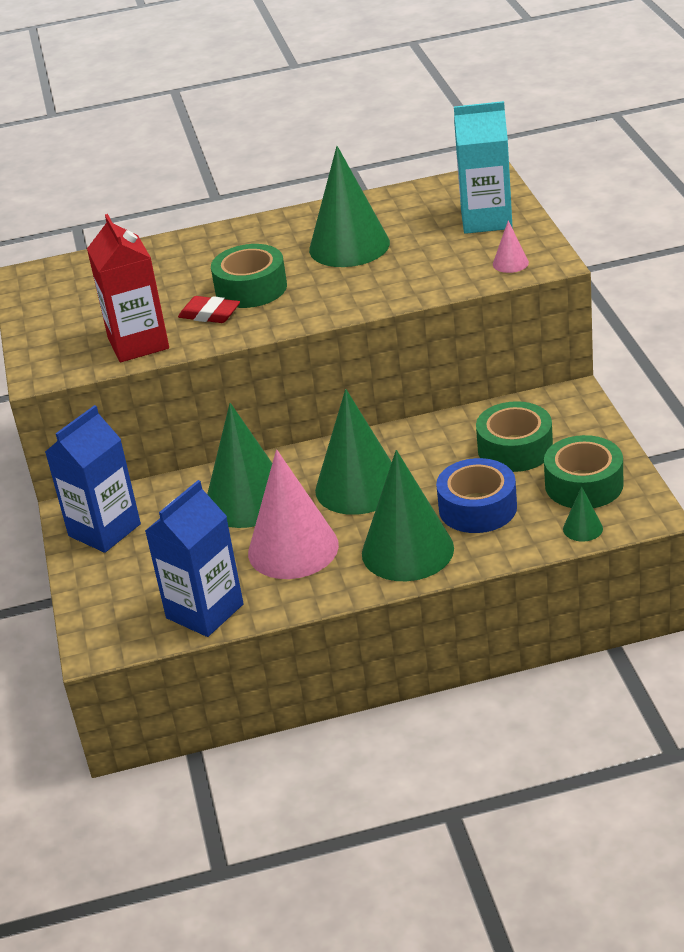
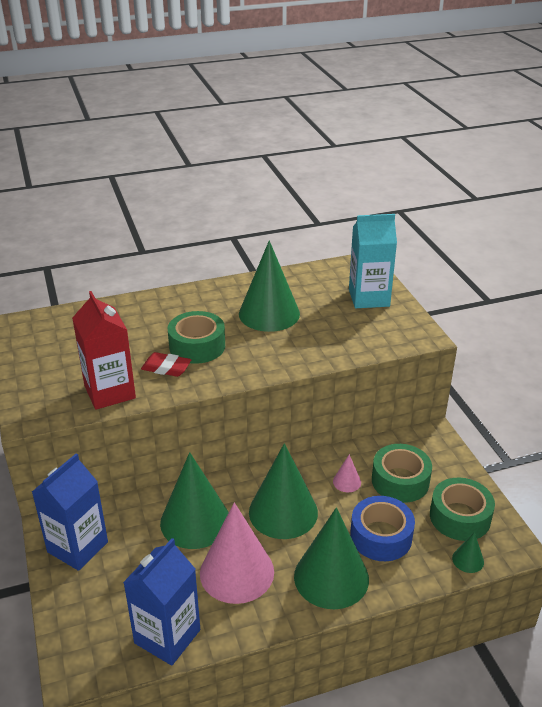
camera: 10 degrees left, 0 degrees up
(510, 263) = (395, 336): pink cone -> pink cone (347, 482)

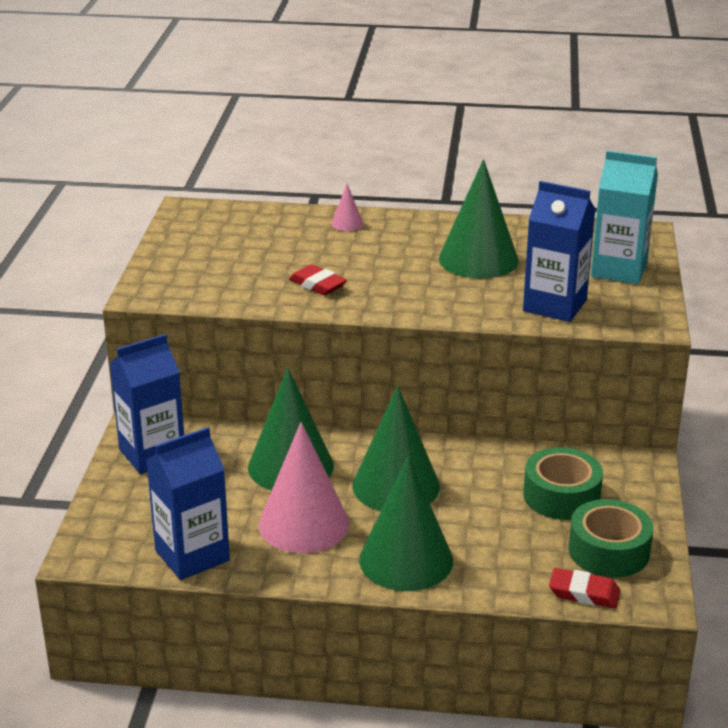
camera: 25 degrees right, 5 degrees down
(110, 392) = (240, 292): red carton -> none
(197, 346) = (368, 272): green tape -> none
(347, 482) = (494, 478): pink cone -> pink cone (347, 223)
(348, 339) = (554, 305): none -> blue carton
(381, 536) = (494, 540): blue tape -> none
(468, 560) = (584, 593): green cone -> red eraser

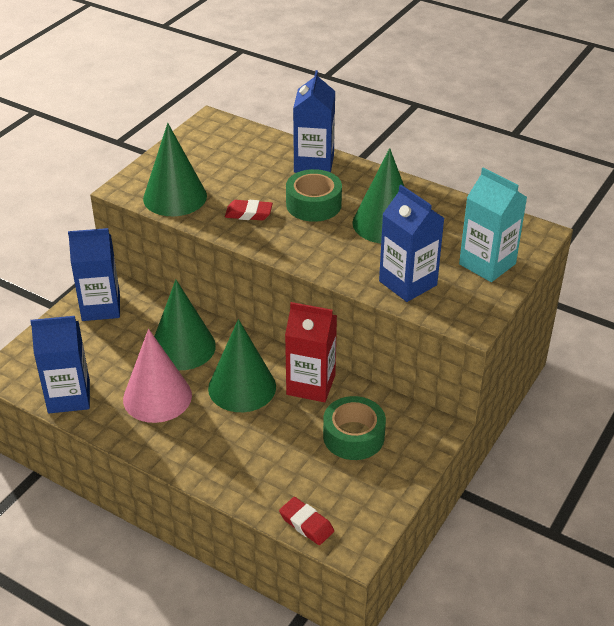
camera: 25 degrees right, 10 degrees up
(317, 284) = (248, 213): red eraser -> red eraser turned 60 degrees counterclockwise
(347, 223) = (314, 163): pink cone -> blue carton
(406, 560) = (203, 450): green cone -> green cone (175, 197)
(472, 461) = (311, 385): none -> red carton
(609, 551) = (352, 495): green tape -> green tape (313, 204)

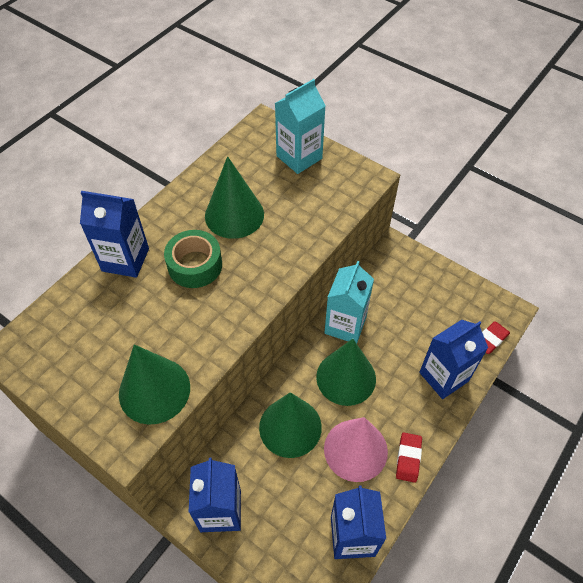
camera: 85 degrees left, 15 degrees up
(248, 213) = (199, 320): red eraser -> red eraser (408, 458)
(311, 385) = (345, 325): red carton -> turquoise carton
(353, 436) = (402, 300): green tape -> none
(408, 283) = (319, 209): blue carton -> blue carton (444, 376)

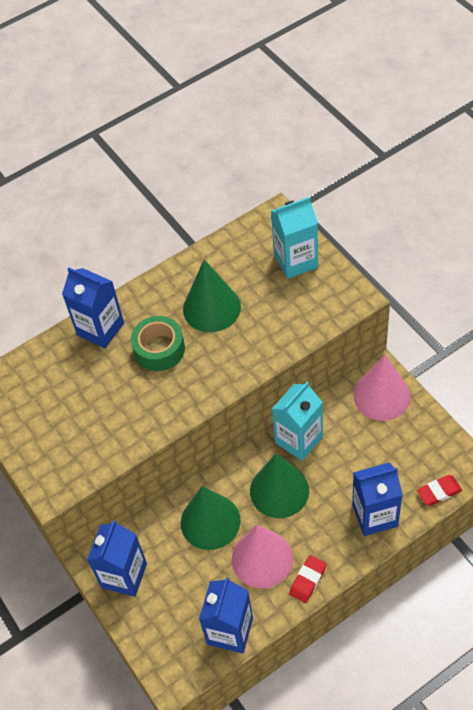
camera: 25 degrees right, 0 degrees up
(154, 390) = (89, 453): green cone -> none
(403, 267) = (381, 396): none -> pink cone

